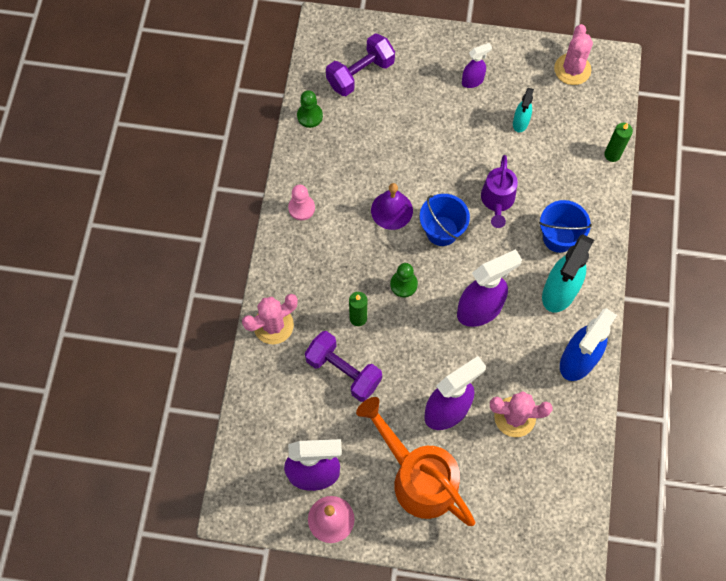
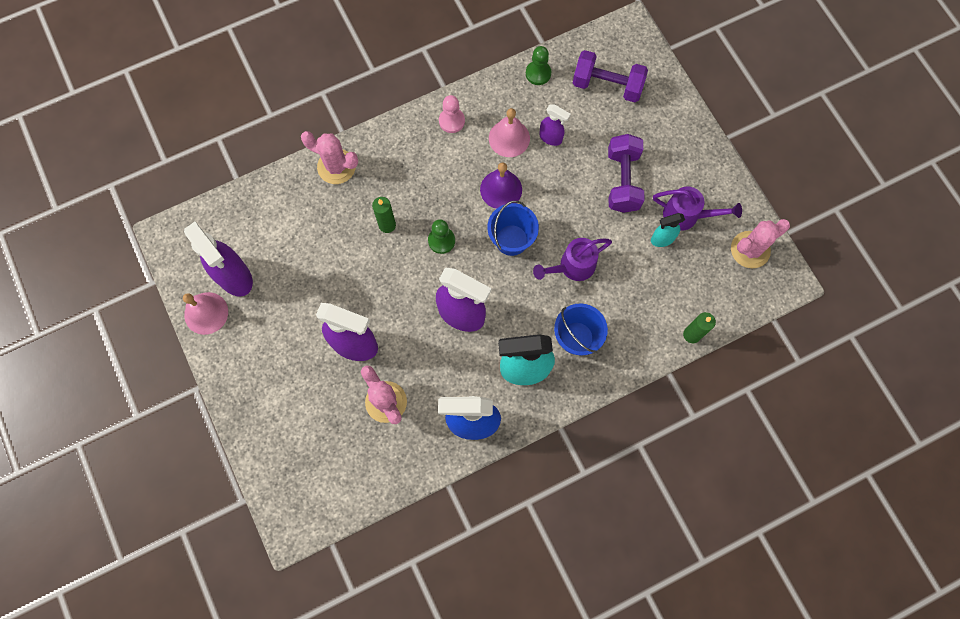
camera: 55 degrees right, 5 degrees up
(343, 371) = (334, 243): purple dumbbell -> purple dumbbell (622, 181)
(351, 175) = (509, 138): none -> pink bell
(418, 477) = (283, 357): orange watering can -> none
(473, 81) = (671, 176): purple spray bottle -> purple spray bottle (551, 138)
(513, 93) = (686, 215): none -> purple watering can

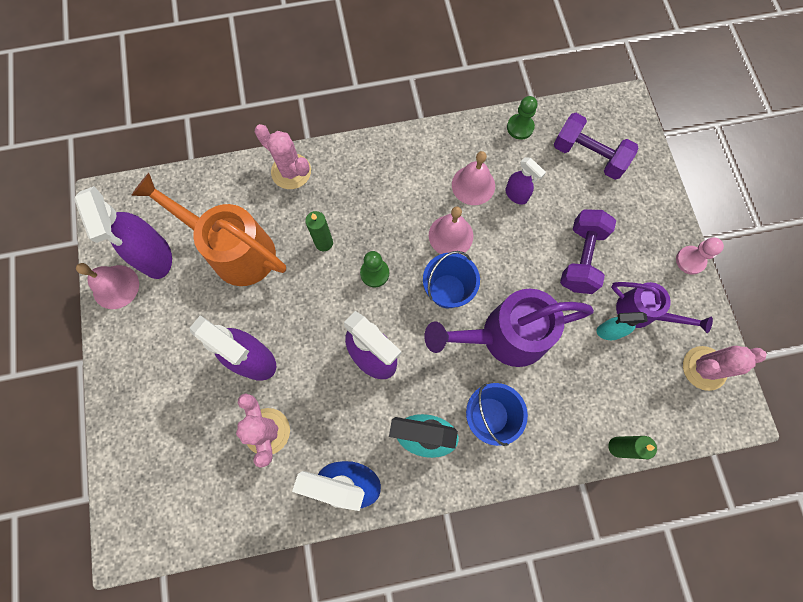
camera: 15 degrees right, 0 degrees up
(306, 252) = (234, 250): none -> orange watering can
(451, 121) = (419, 154): pink pawn -> pink pawn (690, 260)
(501, 189) = (450, 235): purple bell -> pink bell
(572, 266) = (505, 336): purple watering can -> purple watering can, size x1.69

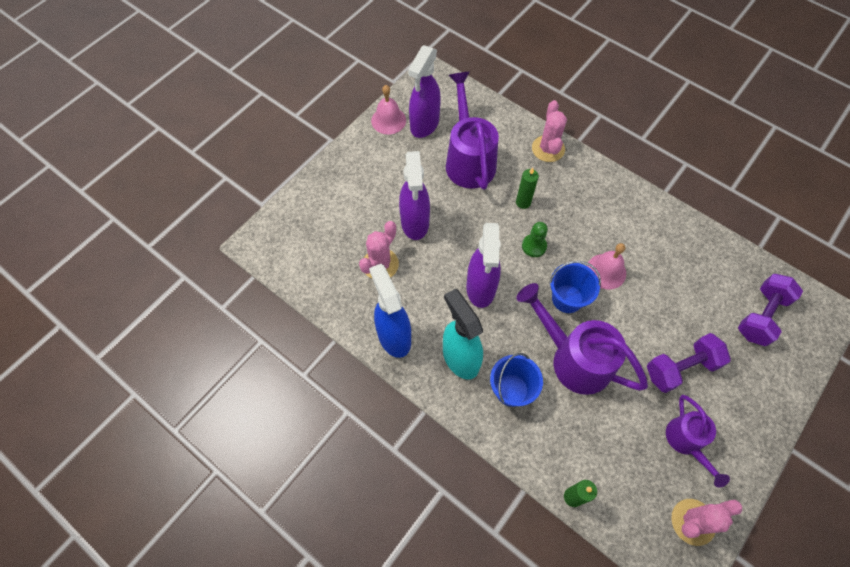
camera: 50 degrees right, 10 degrees down
(234, 250) = (468, 159): orange watering can -> purple watering can
(473, 185) = (655, 258): pink bell -> none
(516, 195) = (678, 290): purple spray bottle -> none
(520, 127) = (729, 255): green pawn -> none
(588, 156) = (761, 316): purple dumbbell -> purple dumbbell turned 45 degrees clockwise
(609, 331) = (648, 428): turquoise spray bottle -> none
(690, 260) = (764, 450): pink pawn -> none
(704, 368) = (693, 522): pink cactus -> pink cactus turned 60 degrees counterclockwise

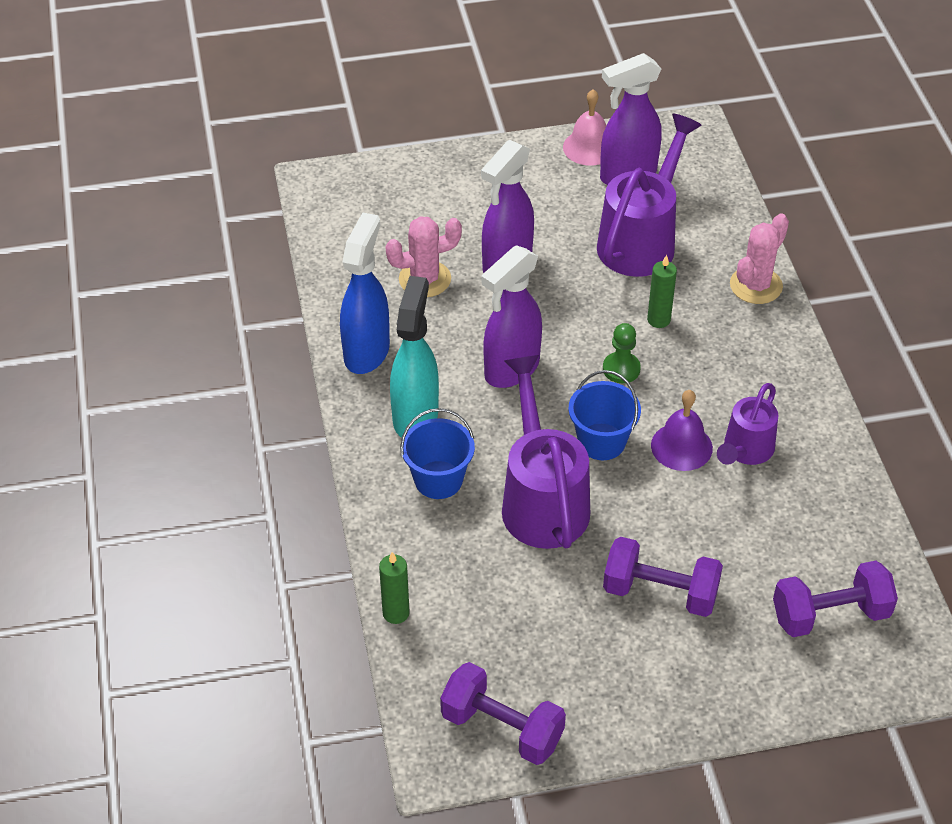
camera: 40 degrees right, 15 degrees down
(606, 271) = (681, 446): pink bell -> purple bell
(686, 442) = (582, 659): purple watering can -> purple watering can (745, 451)
(693, 522) = (502, 728): pink cactus -> purple dumbbell

